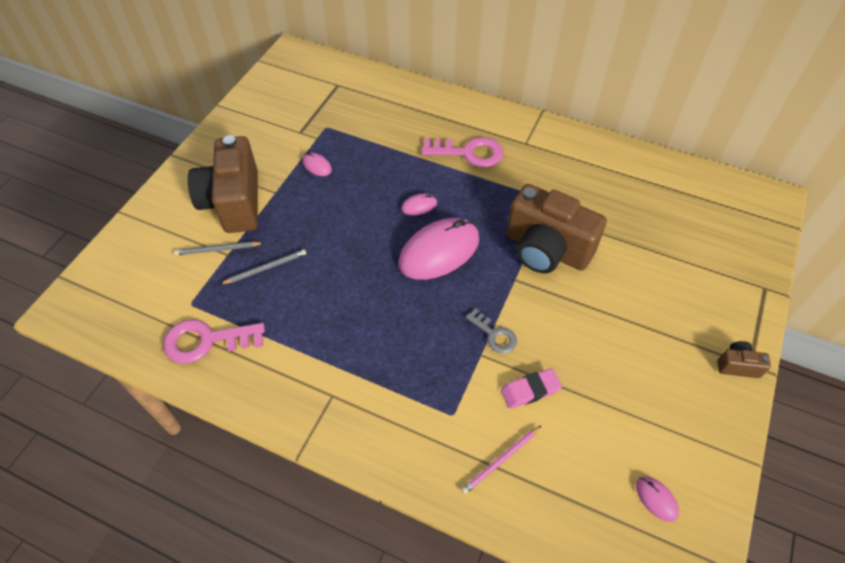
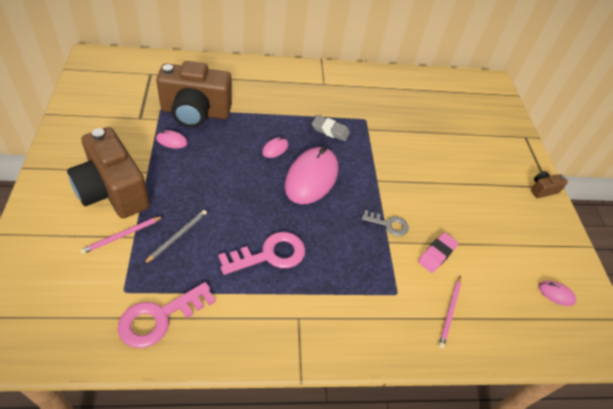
camera: 35 degrees left, 5 degrees down
(217, 249) = (122, 236): grey pencil -> pink pencil
(469, 153) = (288, 100): pink key -> pink key (269, 255)
(496, 203) = (330, 131): none -> grey eraser
(546, 249) = (384, 153): brown camera -> brown camera (195, 112)

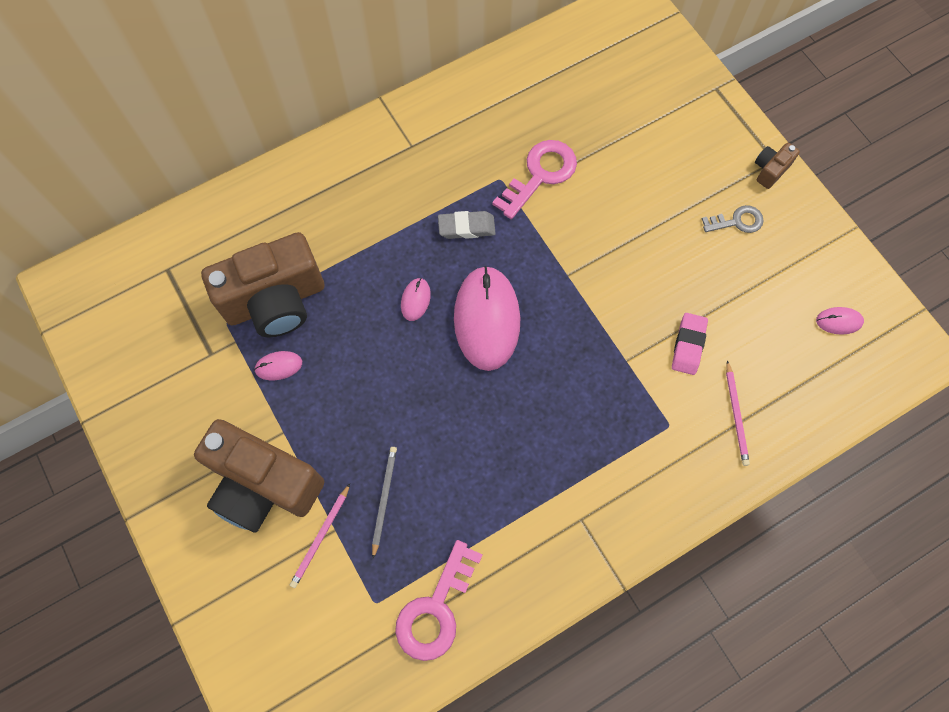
camera: 20 degrees left, 20 degrees up
(269, 255) = (503, 460): pink key -> pink key (540, 175)
(388, 224) = (614, 335): grey key -> grey key (737, 221)

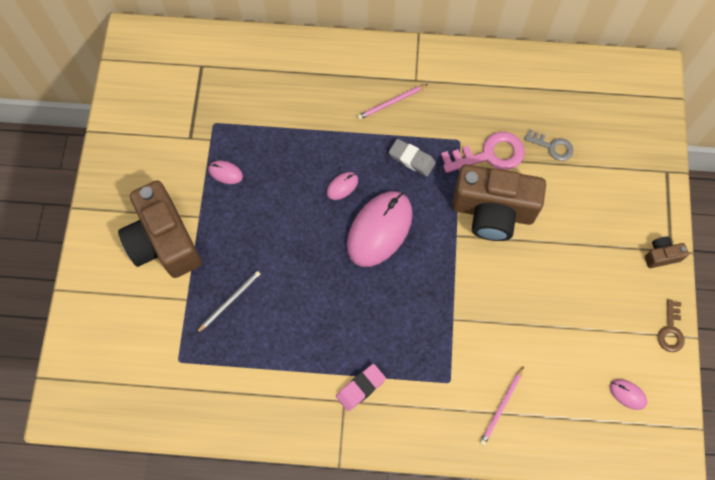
camera: 35 degrees right, 0 degrees up
(275, 301) = (253, 129): brown camera -> brown camera (492, 211)
(320, 537) = (175, 298): pink pencil -> pink pencil (391, 103)
(436, 609) = (211, 391): pink key -> none
(688, 345) = (504, 338): pink eraser -> pink eraser (360, 388)
(737, 221) = (607, 276): grey key -> grey key (552, 147)
(830, 235) = (670, 330): none -> brown key

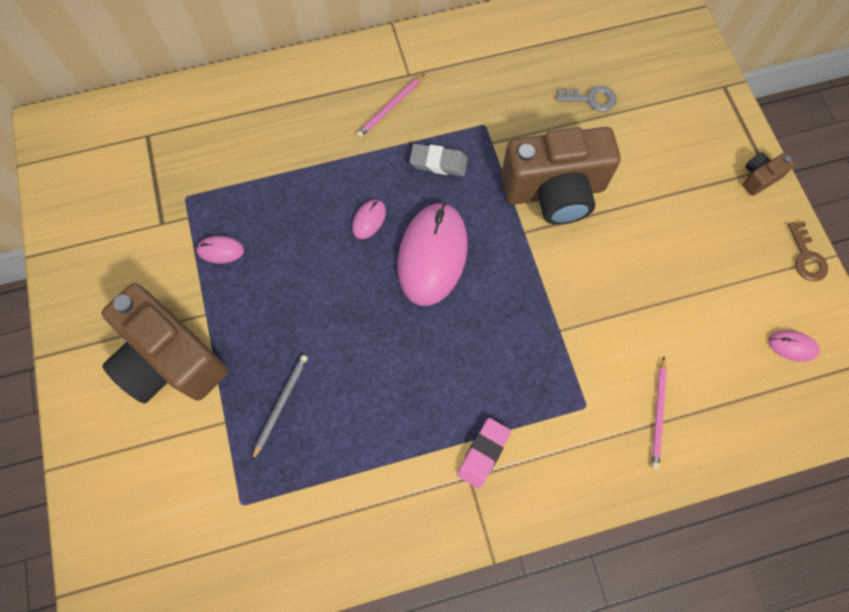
camera: 20 degrees left, 0 degrees up
(489, 154) = (525, 129): pink key -> none

